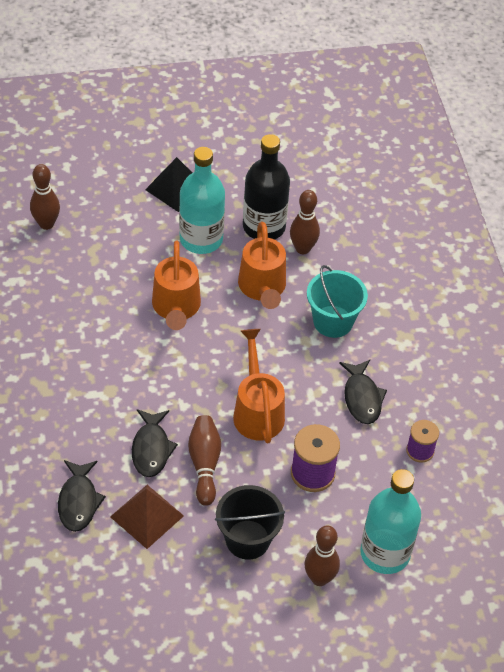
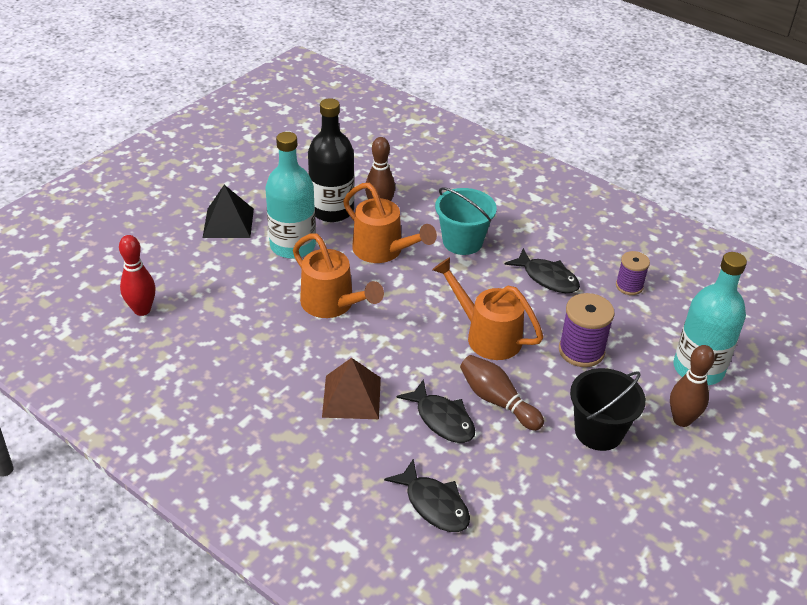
camera: 40 degrees left, 10 degrees down
(46, 224) = (142, 310): brown bowling pin -> red bowling pin
(146, 516) = (503, 473): brown pyramid -> brown pyramid (351, 397)

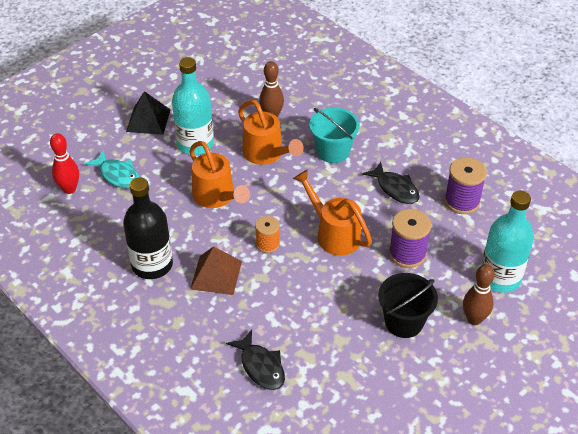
camera: 10 degrees right, 5 degrees up
(201, 288) = (117, 175): none -> turquoise fish
(332, 210) = (233, 115): black bottle -> black bottle (152, 265)
(408, 354) = (267, 244): none -> orange spool
(442, 419) = (282, 300): black fish -> none
(497, 401) = (329, 289): brown bowling pin -> none
(629, 286) = (462, 201): purple spool -> purple spool, size x1.56

